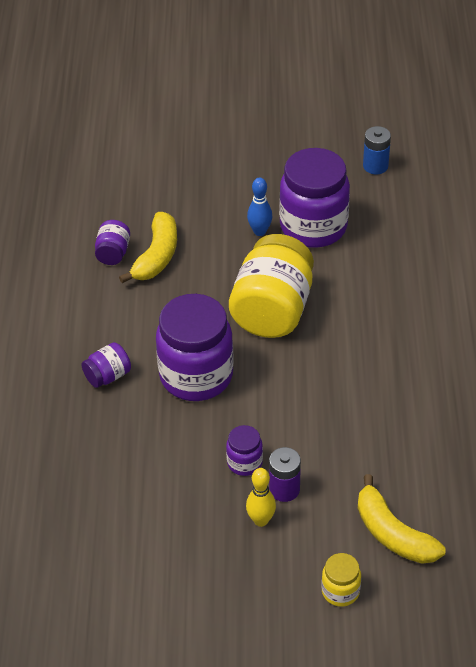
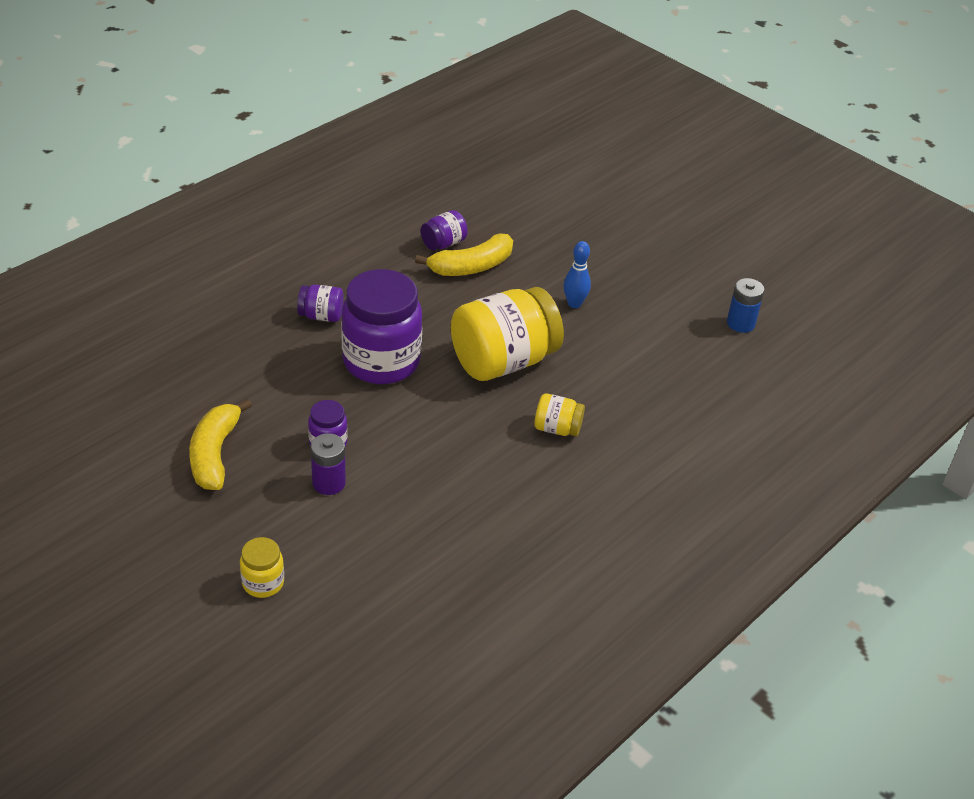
camera: 40 degrees right, 5 degrees down
(261, 520) = (281, 489): yellow bowling pin -> none
(313, 227) = (622, 329): purple jar -> none
(367, 330) = (557, 428): none -> yellow jar
(393, 533) = (361, 579): yellow banana -> yellow banana (215, 454)

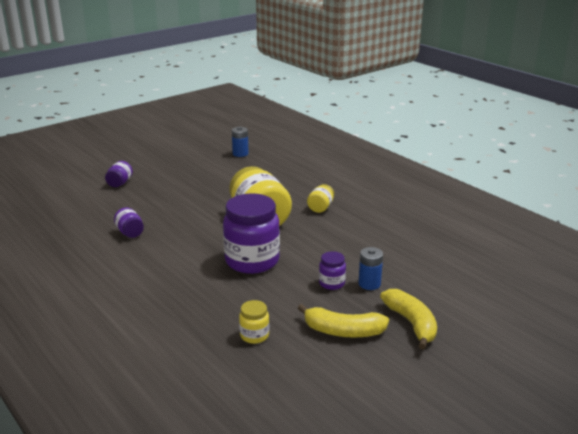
camera: 80 degrees left, 15 degrees down
(263, 583) = (461, 310): yellow jar -> yellow jar (254, 335)
(321, 316) = (196, 284): purple jar -> purple jar (120, 183)
(329, 483) = (369, 284): purple battery -> blue battery
(471, 266) = (160, 224): yellow banana -> yellow banana (411, 323)
(574, 304) = (210, 194): blue bowling pin -> none

